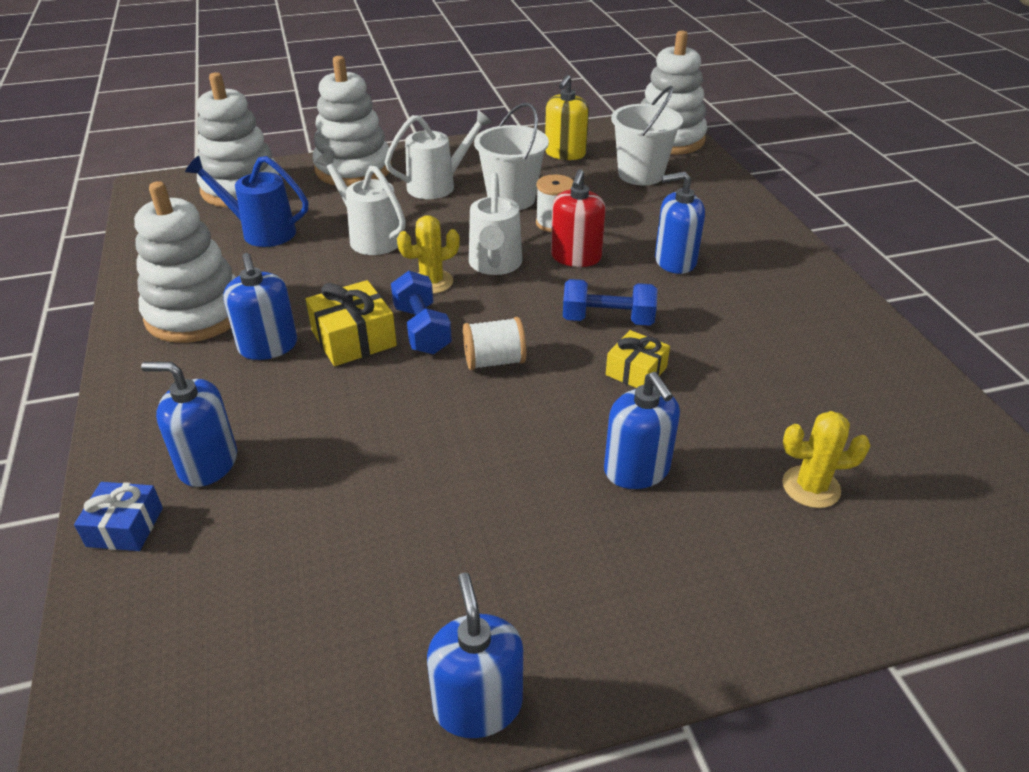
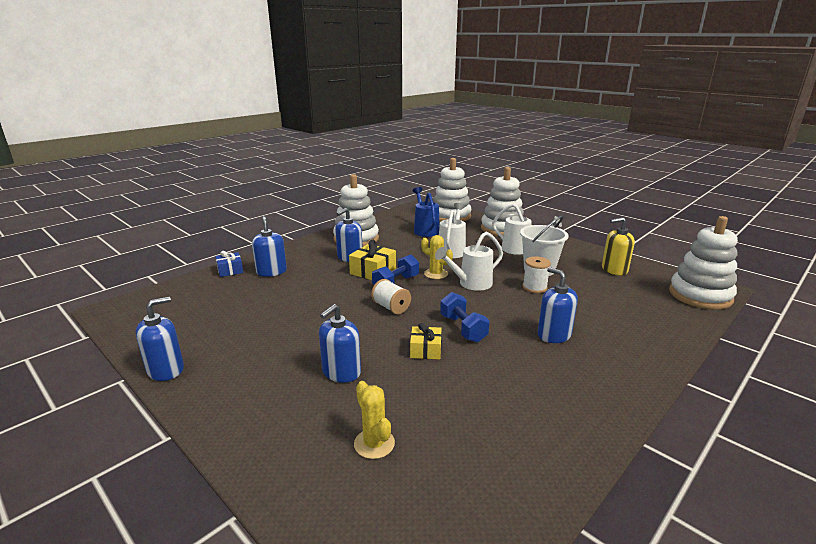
camera: 60 degrees right, 15 degrees down
(576, 257) = (510, 303): red soap dispenser -> none
(640, 174) = (635, 298): white bucket -> none

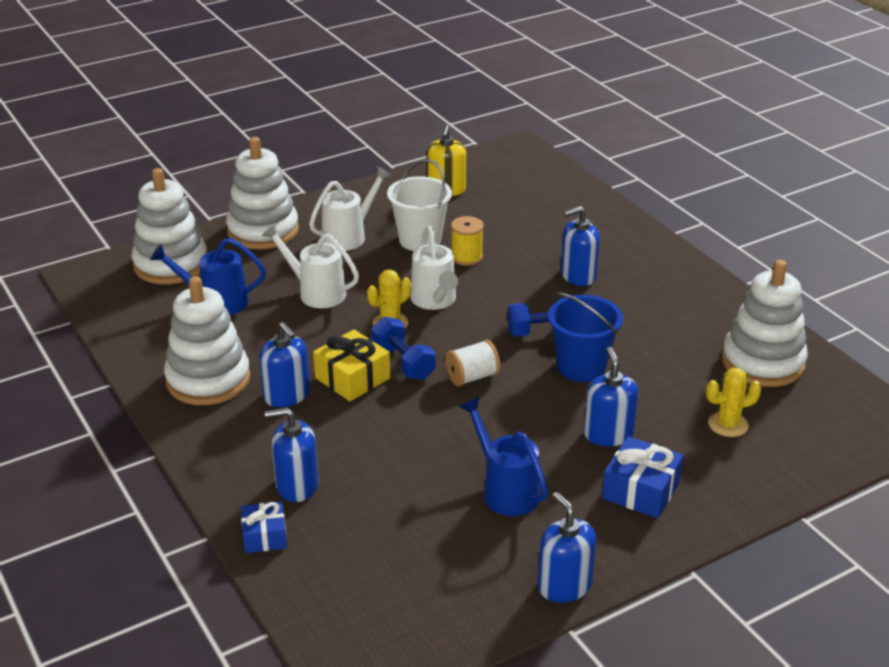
camera: 75 degrees left, 10 degrees up
(269, 335) = (505, 491): none -> blue watering can
(271, 396) = (641, 490): none -> blue gift
(341, 372) = (608, 434): blue soap dispenser -> blue soap dispenser turned 150 degrees counterclockwise
(425, 350) = (581, 367): yellow gift -> blue bucket
(534, 287) = (466, 257): white spool -> yellow spool
(700, 295) = (531, 163): white stacking toy -> white stacking toy (762, 362)

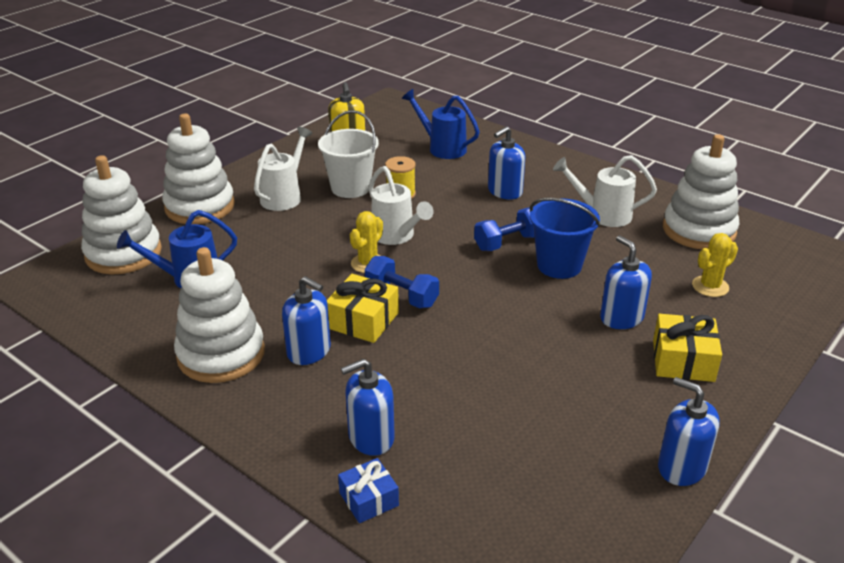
camera: 20 degrees left, 0 degrees up
(316, 293) = (282, 251): white watering can -> white watering can (603, 215)
(472, 377) = (472, 295): white spool -> none
(505, 491) = (569, 391): blue watering can -> blue watering can (442, 148)
(641, 490) = (683, 360): blue gift -> yellow gift

